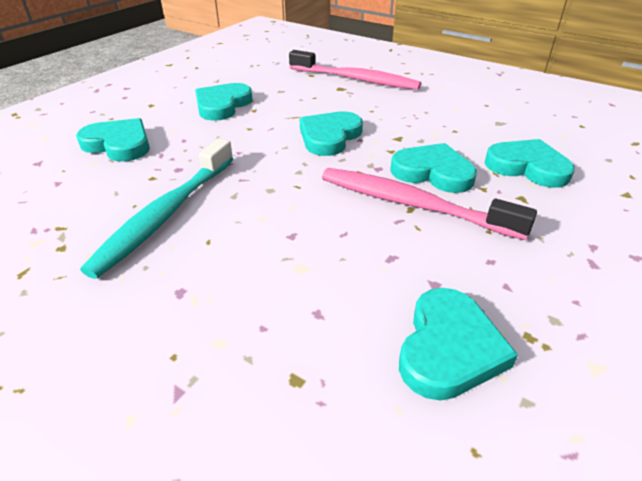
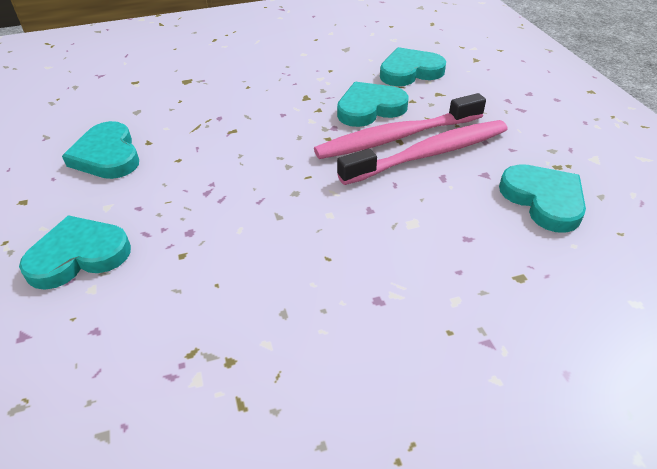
camera: 50 degrees left, 5 degrees up
(167, 213) = (258, 267): turquoise toothbrush -> none
(329, 137) = (258, 126): turquoise heart -> none
(355, 79) = (183, 66): pink toothbrush -> pink toothbrush (428, 154)

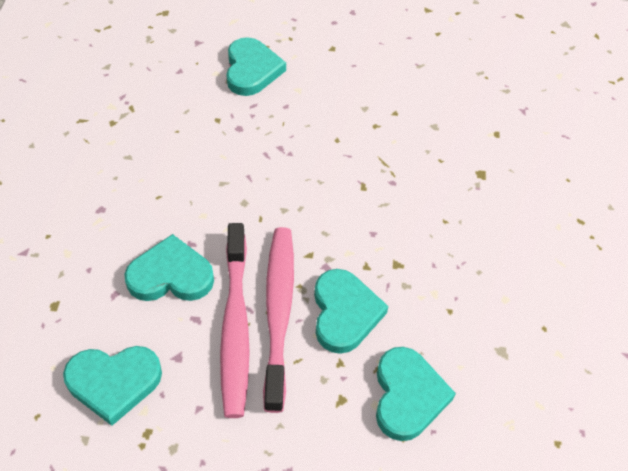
camera: 110 degrees right, 10 degrees up
(107, 155) = (368, 98): turquoise heart -> turquoise heart (171, 275)

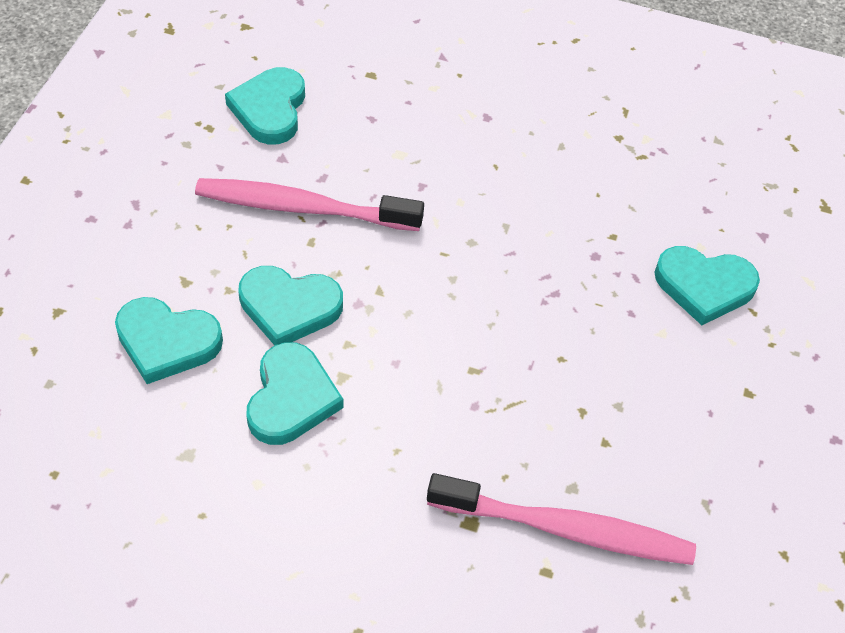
camera: 100 degrees right, 0 degrees up
(171, 275) = (383, 164): turquoise heart -> turquoise heart (291, 398)
(278, 313) = (308, 247): pink toothbrush -> pink toothbrush (565, 528)

